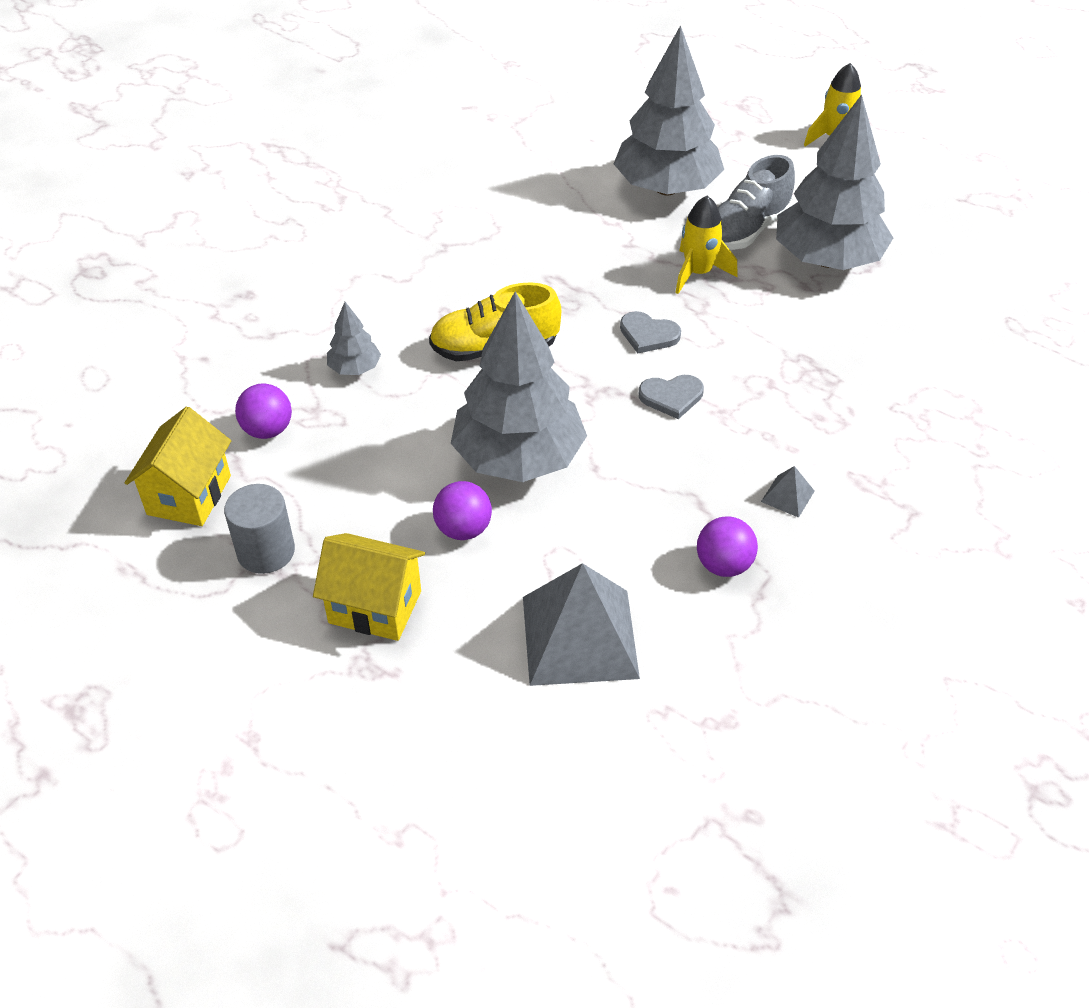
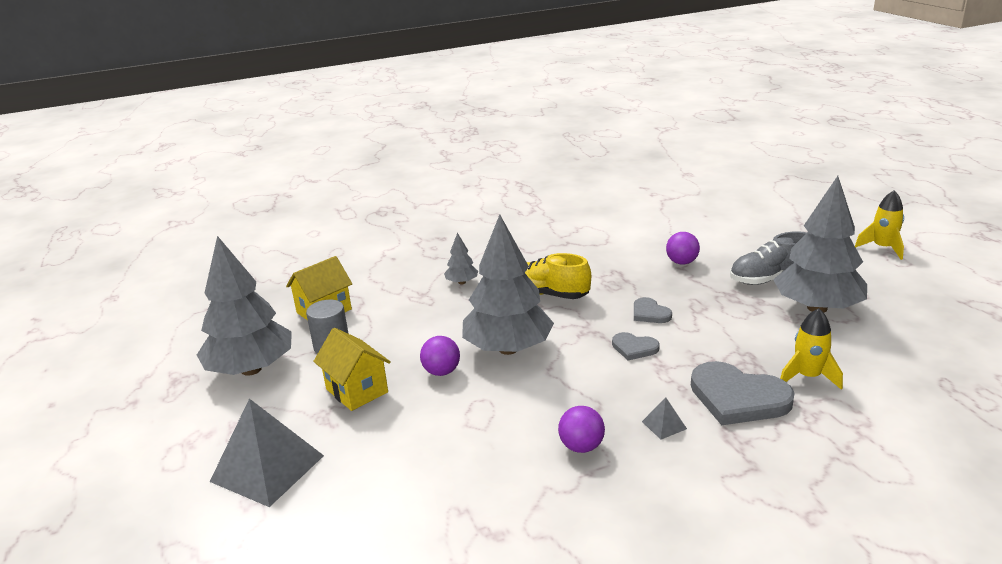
camera: 35 degrees right, 20 degrees down
(268, 430) = (390, 296): purple ball -> purple ball (682, 262)
(580, 637) = (452, 449): grey pyramid -> grey pyramid (267, 468)
(666, 188) = (732, 247): grey tree -> grey tree (251, 369)
(698, 273) = (714, 292): yellow rocket -> yellow rocket (808, 377)
(835, 425) = (738, 397): none -> grey heart

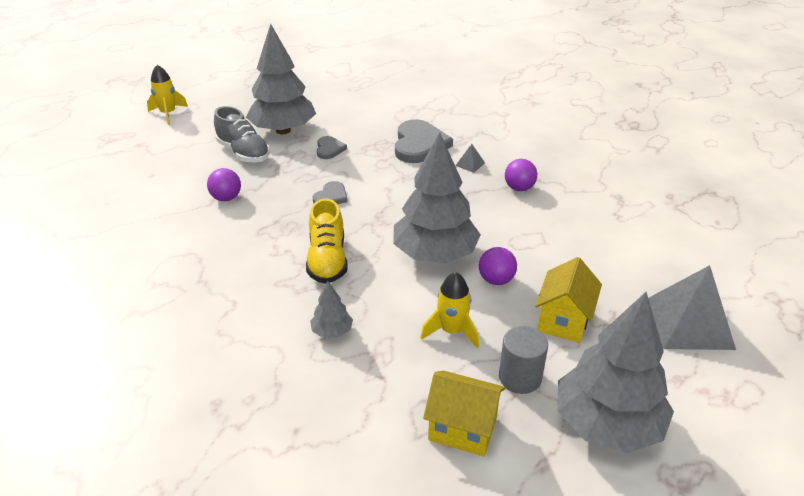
camera: 120 degrees left, 10 degrees up
(634, 348) = (389, 193): grey heart -> grey heart (329, 149)
(808, 377) = (377, 125): yellow rocket -> yellow rocket (451, 331)

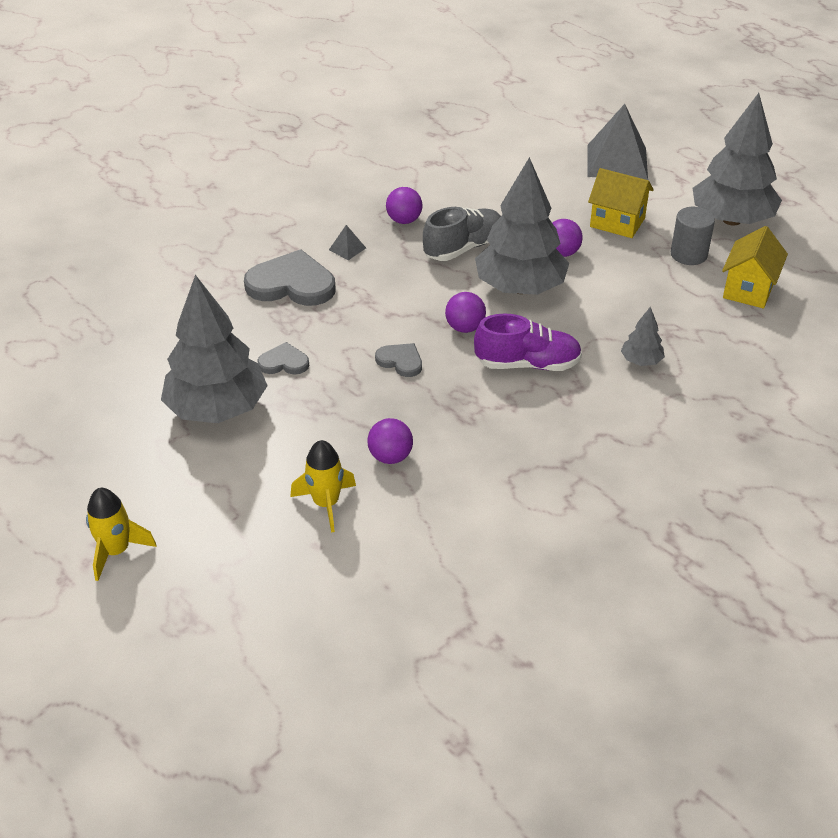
camera: 85 degrees left, 5 degrees up
(243, 153) = (273, 447): grey shoe -> grey shoe (463, 248)
(327, 260) = (527, 364): yellow shoe -> purple shoe
(374, 225) = (465, 328): none -> purple ball
(451, 331) = (635, 286): yellow rocket -> yellow rocket (326, 504)

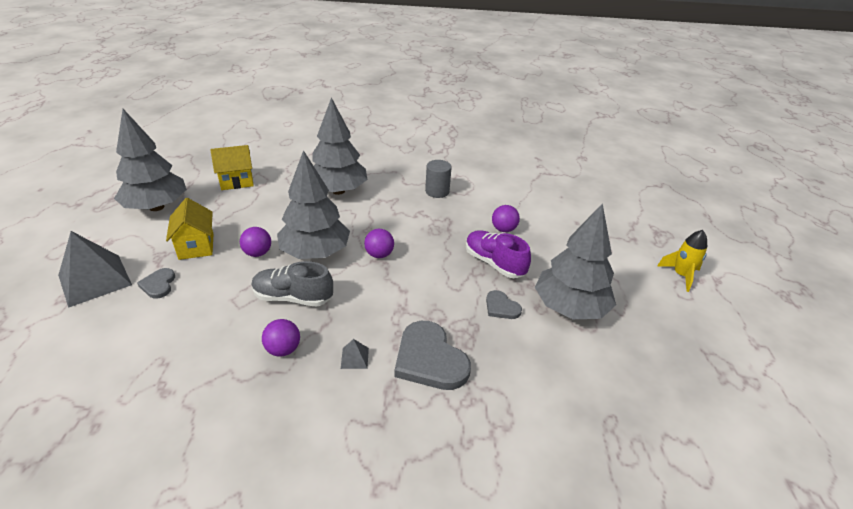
camera: 135 degrees left, 5 degrees down
(326, 504) = (555, 232): yellow rocket -> none
(400, 361) = (437, 262): grey heart -> grey heart (158, 284)
(527, 364) = (383, 220): purple shoe -> purple shoe (494, 263)
(641, 361) = (338, 191): grey tree -> grey tree, size x2.30
(688, 254) = (215, 209): grey cylinder -> grey cylinder (437, 191)

